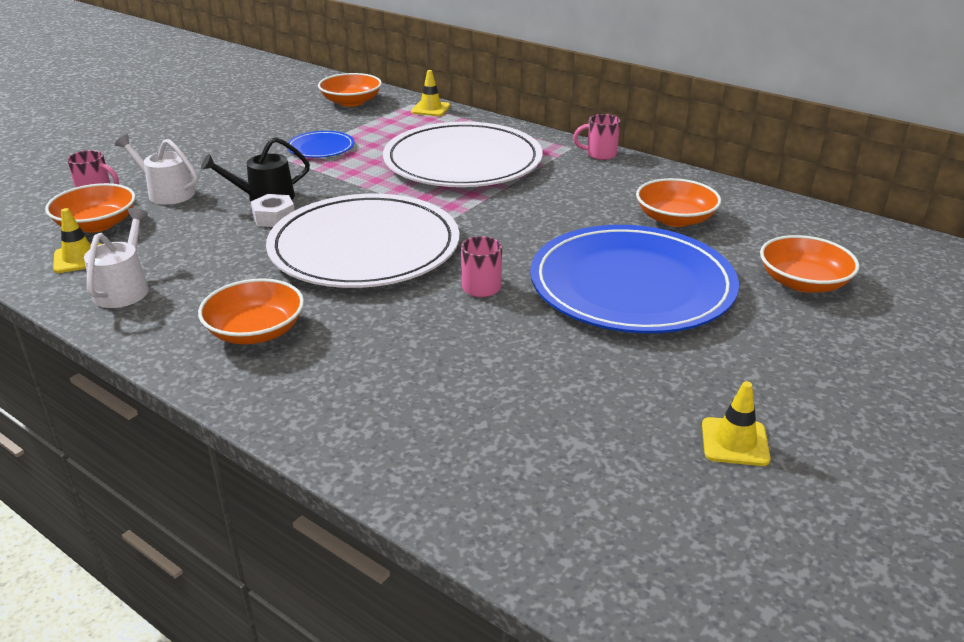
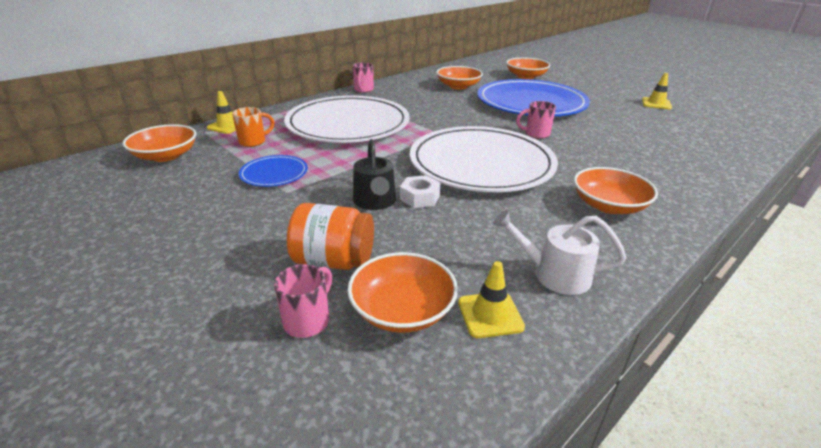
camera: 80 degrees left, 0 degrees up
(167, 193) = (334, 261): white watering can -> orange jar
(393, 127) = (253, 142): none -> orange mug

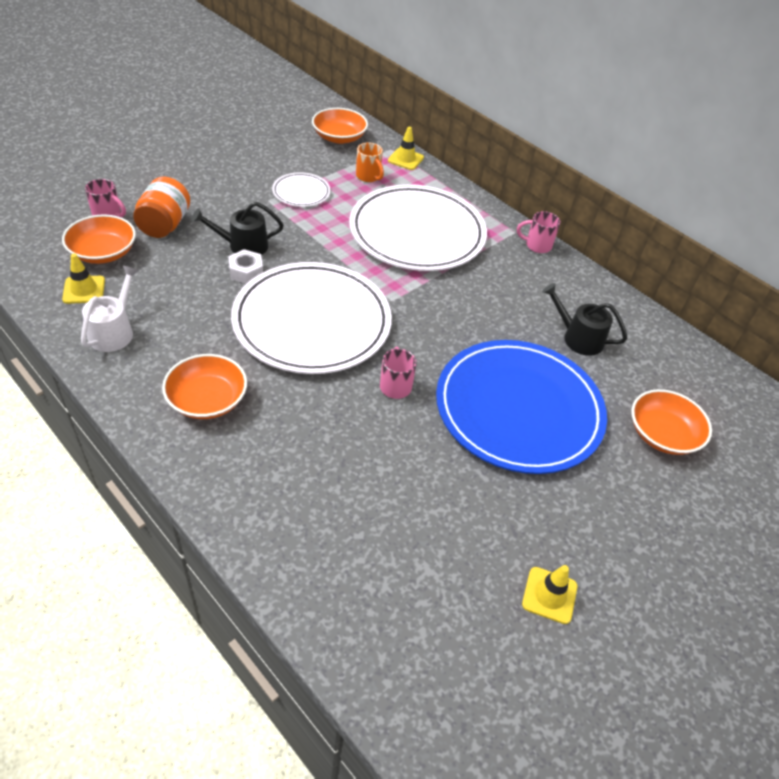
camera: 85 degrees right, 15 degrees up
(274, 173) = (301, 192): blue plate -> white plate
(458, 86) = (578, 338): orange bowl -> black watering can

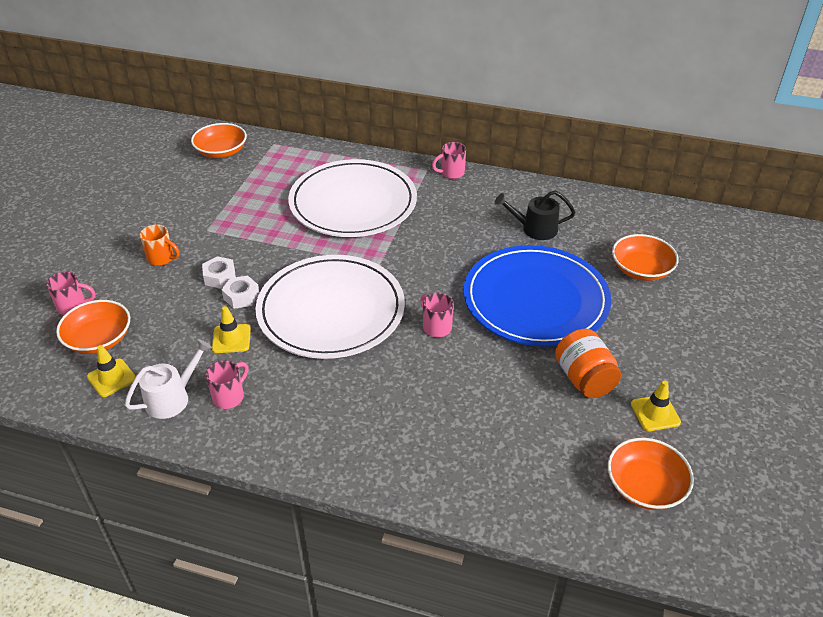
camera: 25 degrees left, 5 degrees down
(114, 331) = (172, 398): white watering can -> white watering can turned 60 degrees clockwise
(159, 355) = (229, 396): none -> pink mug
(164, 225) = (133, 291): orange jar -> orange jar (584, 379)
(207, 400) = (301, 410): orange bowl -> orange bowl (645, 486)
(243, 246) = (220, 277): black watering can -> white nut
(301, 192) = (229, 211): white plate -> none
(368, 177) = (275, 174): orange mug -> orange mug (162, 258)
(405, 159) = (293, 147): yellow traffic cone -> yellow traffic cone (231, 339)

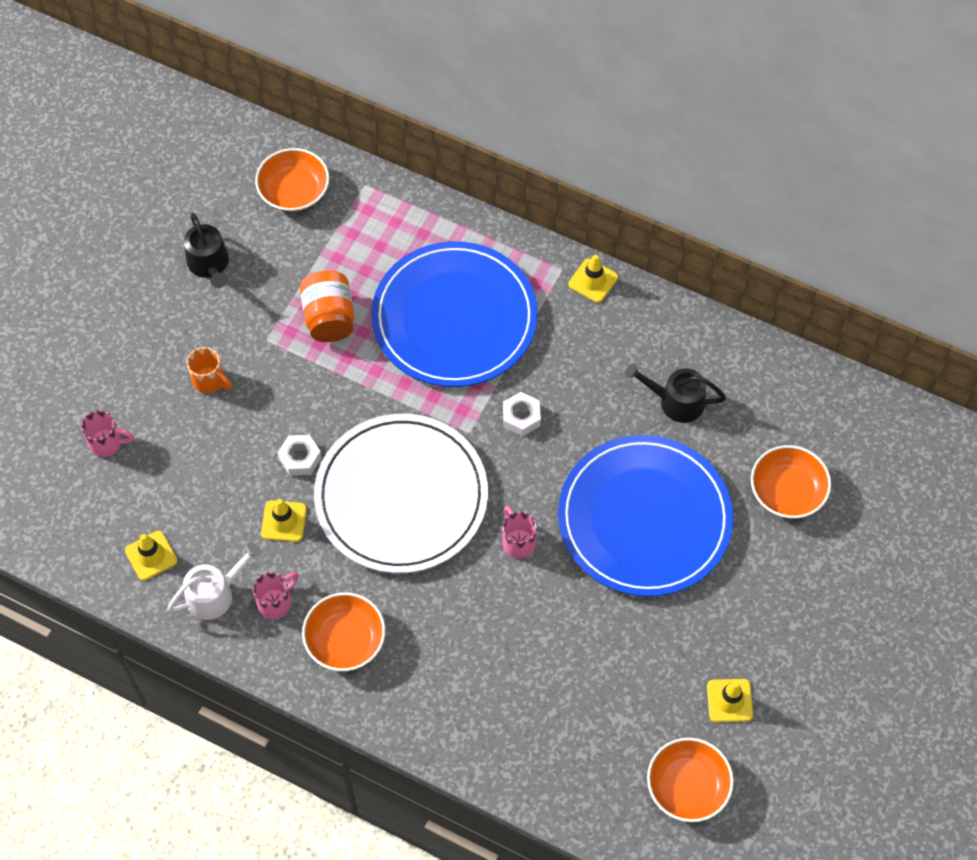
camera: 10 degrees right, 20 degrees up
(99, 339) = (137, 497): orange bowl -> orange bowl (345, 640)
(159, 194) = (209, 264): none -> black watering can
(220, 277) = (277, 422): white nut -> white nut (521, 417)
(353, 203) = (454, 318): white plate -> blue plate
(451, 173) = (593, 281): pink mug -> yellow traffic cone
(584, 379) = (666, 642): orange jar -> orange jar (329, 318)

